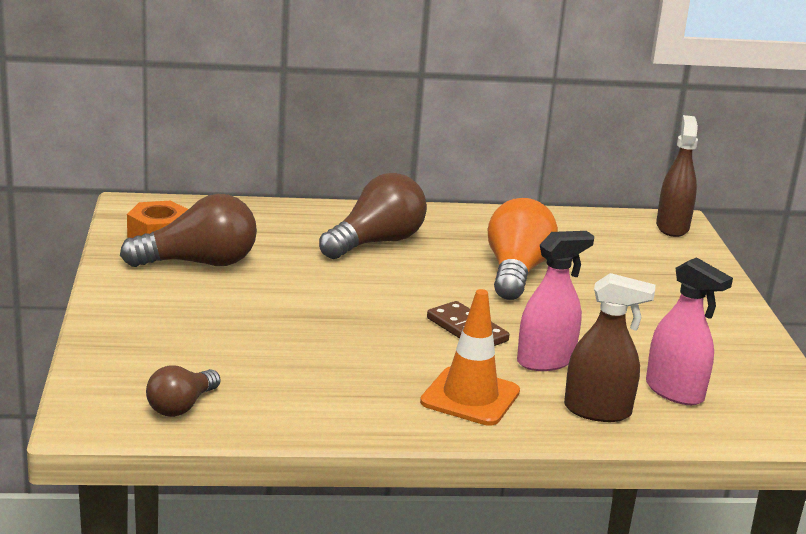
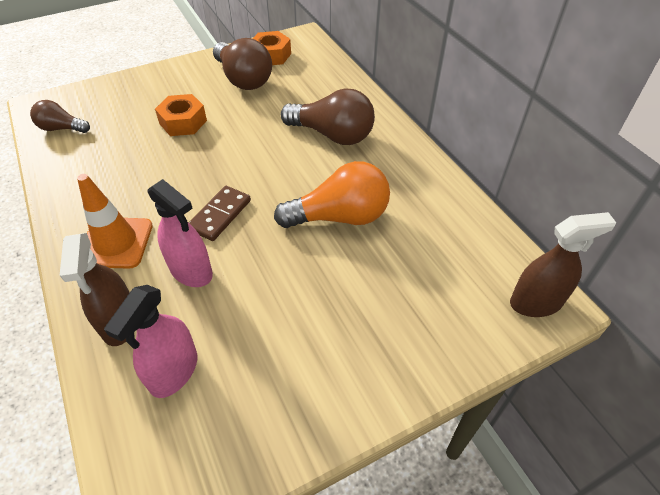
camera: 70 degrees right, 25 degrees up
(260, 318) = (183, 122): none -> orange nut

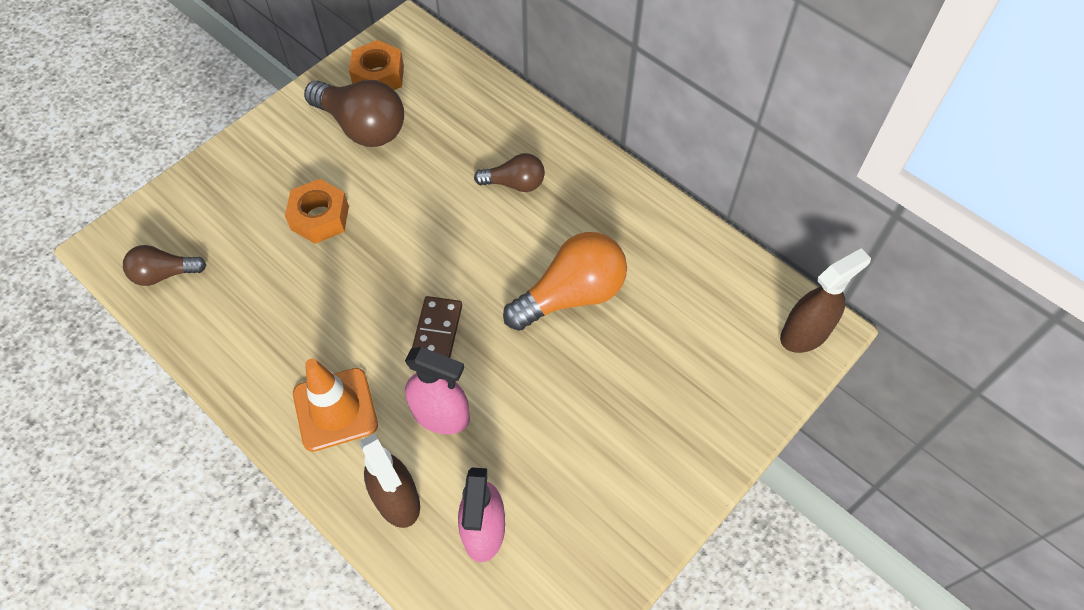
camera: 20 degrees left, 10 degrees up
(332, 135) = (515, 183): brown light bulb -> brown light bulb, size x0.57

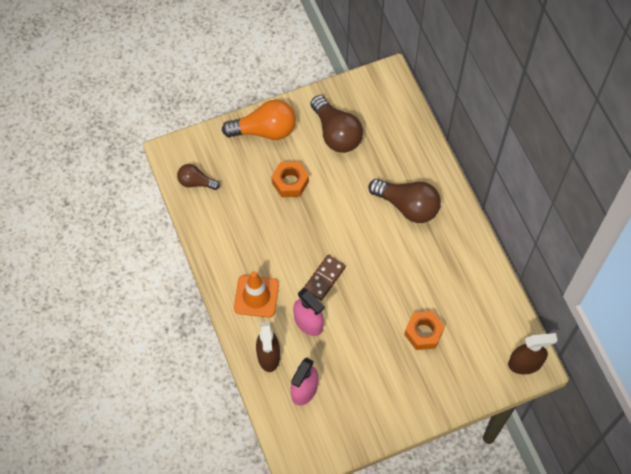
camera: 25 degrees right, 5 degrees up
(378, 76) = (359, 102): orange nut -> orange nut (423, 333)
(515, 183) = (407, 206): brown light bulb -> brown light bulb, size x1.74
(571, 295) = (407, 287): orange light bulb -> orange light bulb (265, 130)

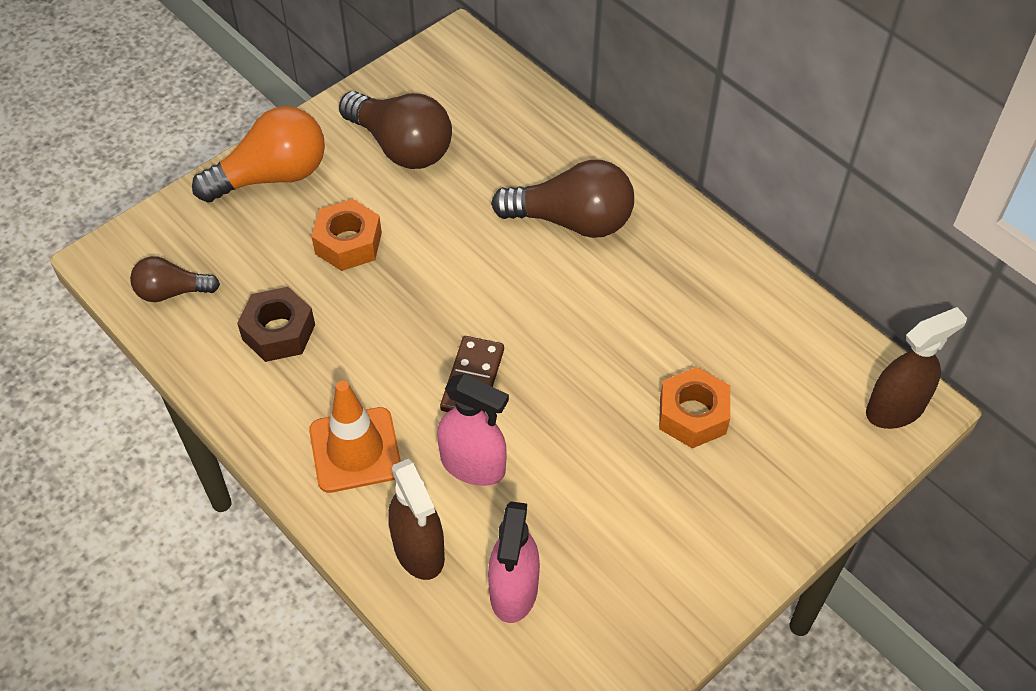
camera: 20 degrees left, 10 degrees down
(240, 221) = (278, 332): none -> brown nut

